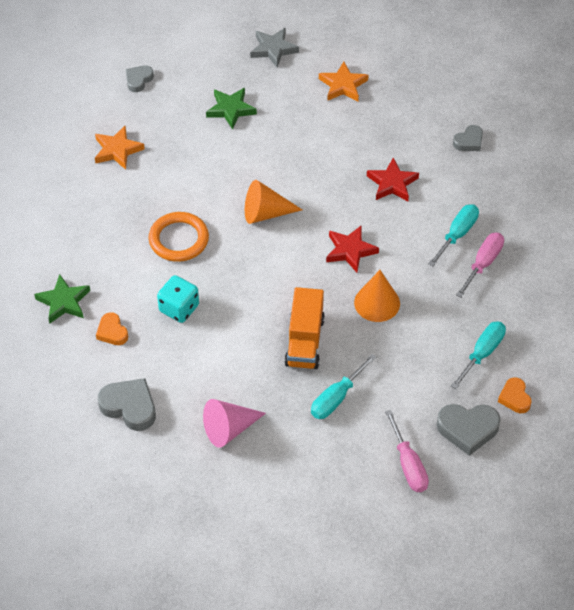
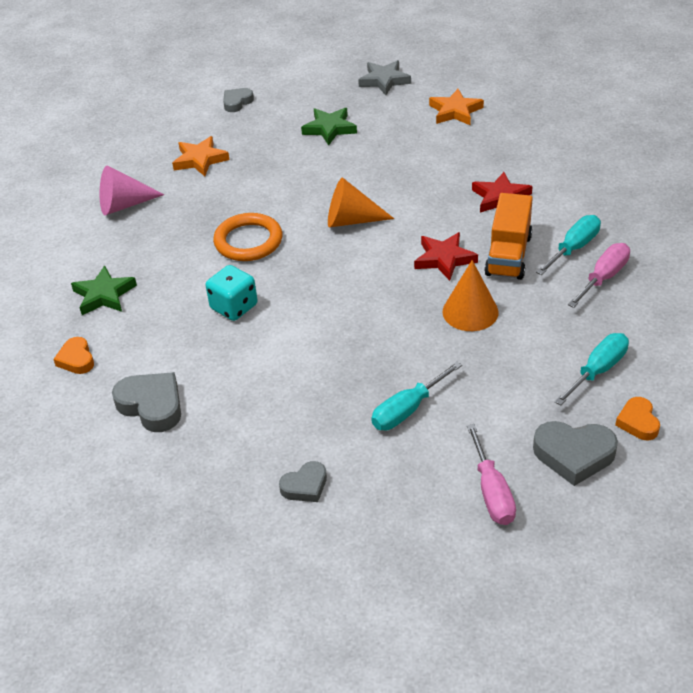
camera: 10 degrees right, 10 degrees down
(112, 332) = (151, 327): orange heart -> orange heart (76, 359)
(229, 429) = (268, 436): pink cone -> pink cone (124, 205)
(305, 341) = (377, 347): orange truck -> orange truck (508, 255)
(469, 141) = (593, 163): grey heart -> grey heart (305, 486)

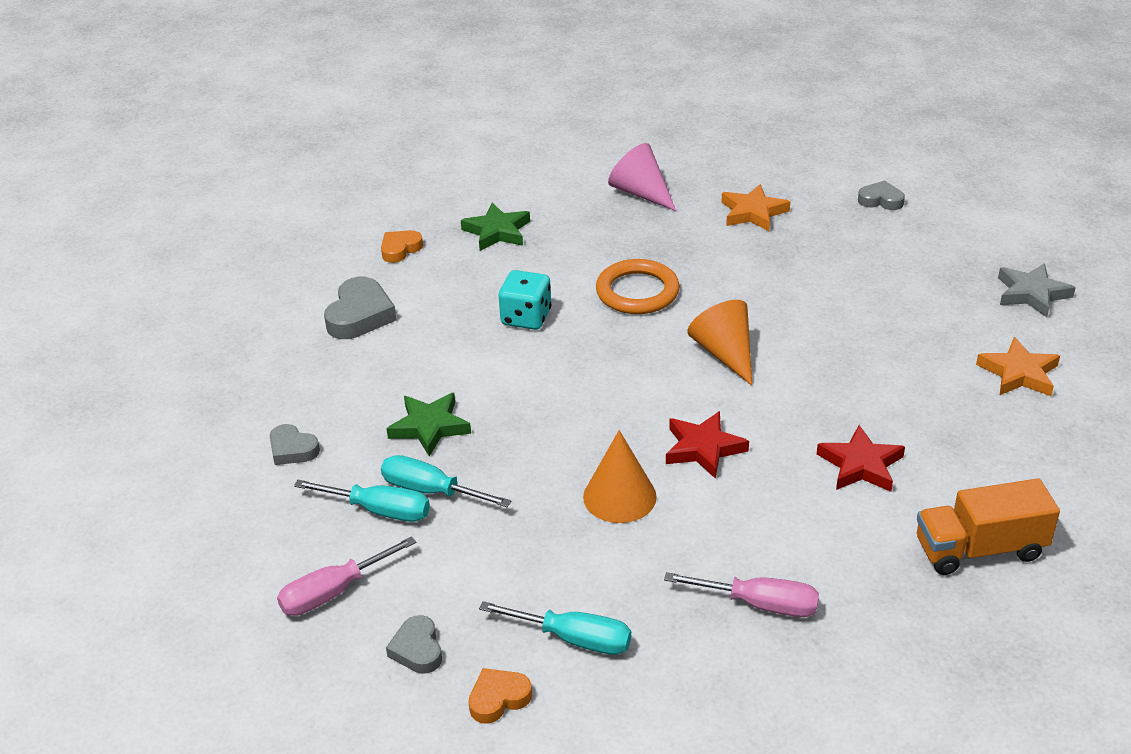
camera: 65 degrees right, 5 degrees down
(329, 129) = (889, 282): green star -> green star (429, 427)
(508, 255) = (747, 502): orange truck -> orange truck (980, 549)
(574, 248) = (803, 561): turquoise screwdriver -> turquoise screwdriver (379, 511)
(574, 455) = (417, 649): grey heart -> grey heart, size x0.61

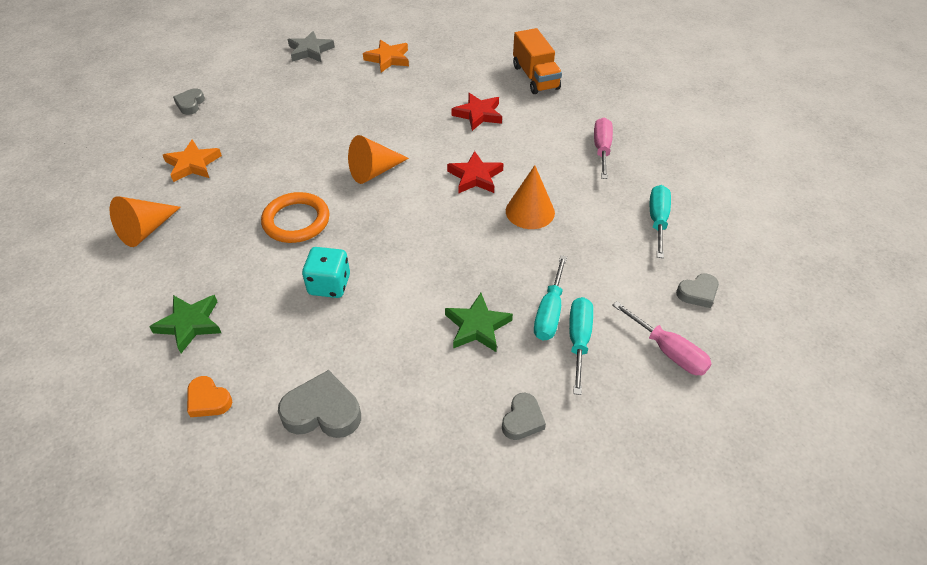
camera: 100 degrees left, 10 degrees up
(498, 698) = (717, 248): orange heart -> none
(641, 193) = (146, 230): pink cone -> orange cone

